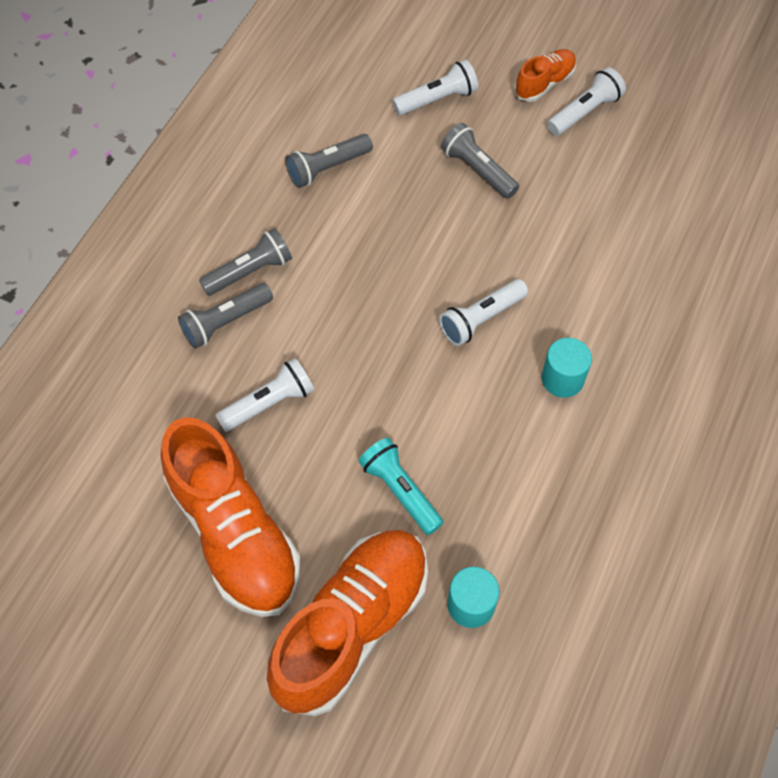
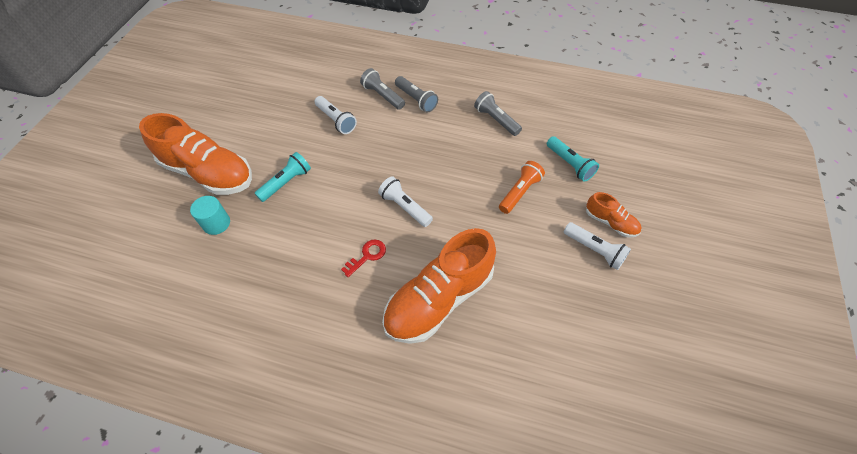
camera: 80 degrees right, 5 degrees down
(235, 533) = (261, 120): orange shoe -> orange shoe (439, 299)
(437, 99) = (569, 164): white flashlight -> turquoise flashlight
(478, 170) = (519, 192): grey flashlight -> orange flashlight
(562, 379) = (367, 256): turquoise cylinder -> red key

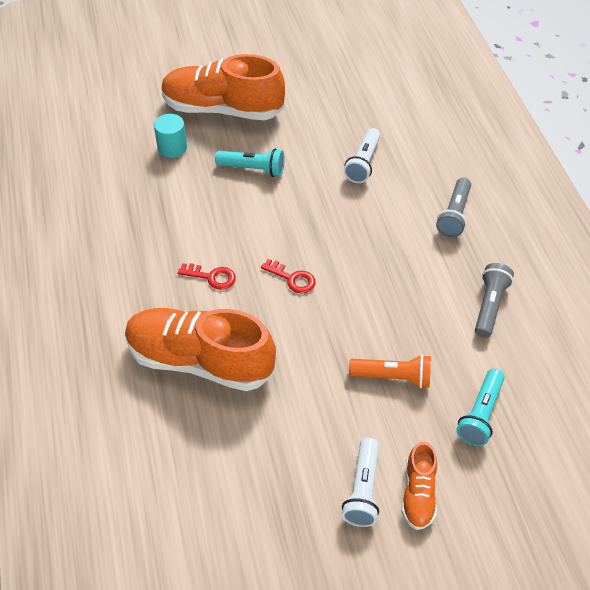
camera: 60 degrees right, 5 degrees down
(209, 173) = (222, 109): orange shoe -> orange shoe turned 105 degrees clockwise
(383, 96) = (433, 183): grey flashlight -> none
(405, 207) = (292, 279): white flashlight -> red key

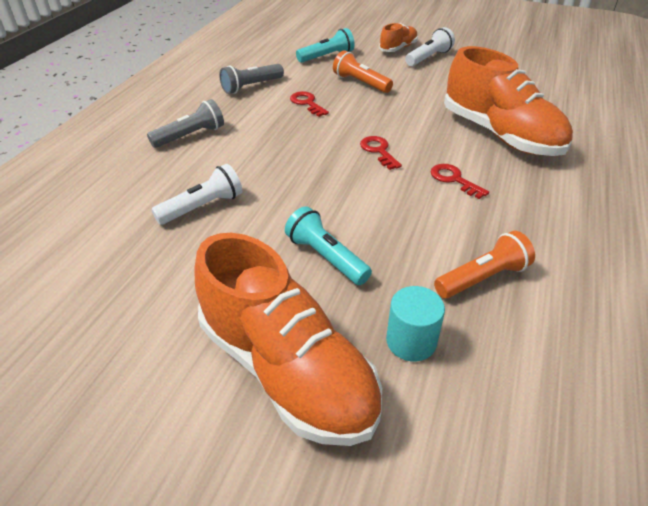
camera: 145 degrees left, 10 degrees down
(151, 201) = (482, 278): none -> orange flashlight
(411, 310) = (307, 103): none -> red key

